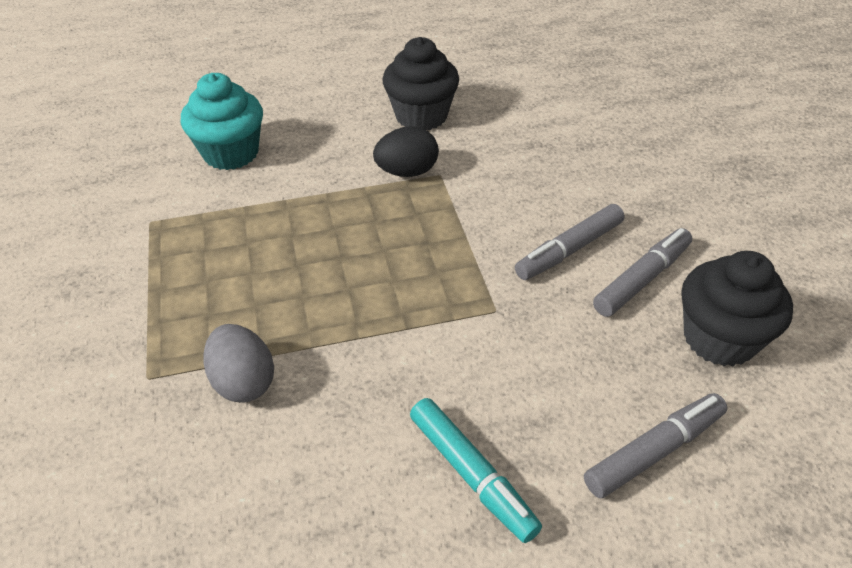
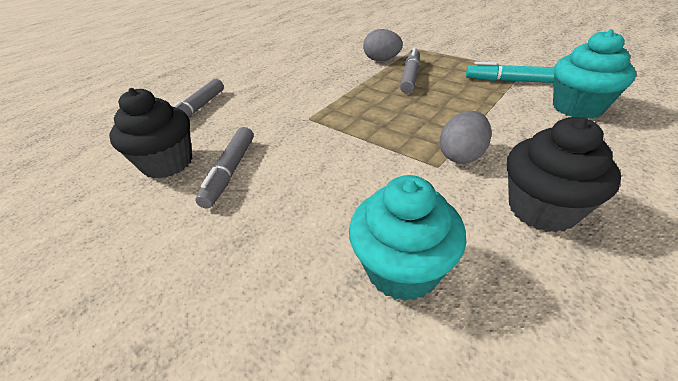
camera: 145 degrees right, 5 degrees down
(407, 172) = (461, 155): black egg -> grey egg
(472, 474) = (270, 78): turquoise marker -> turquoise marker (510, 81)
(554, 134) = (402, 269): none -> turquoise cupcake
(569, 250) = (292, 165): grey marker -> grey marker (410, 76)

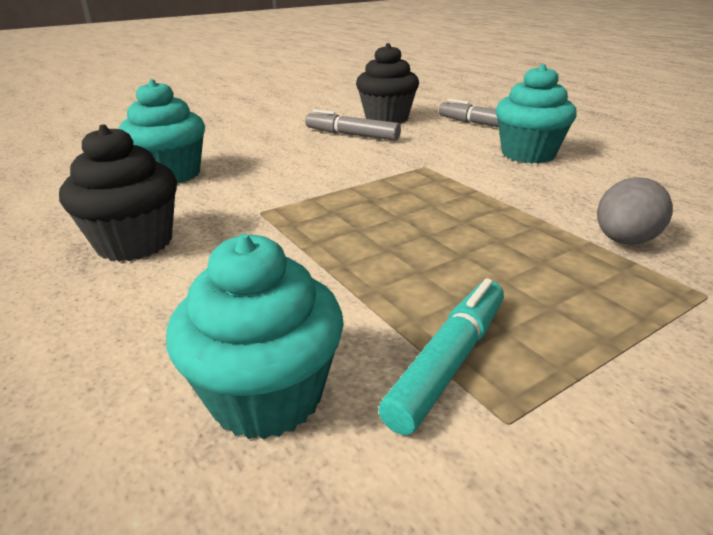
camera: 105 degrees right, 10 degrees down
(269, 87) = (528, 154): none -> turquoise cupcake
(410, 76) = (525, 251): grey marker -> none
(461, 155) = (262, 229): grey egg -> none

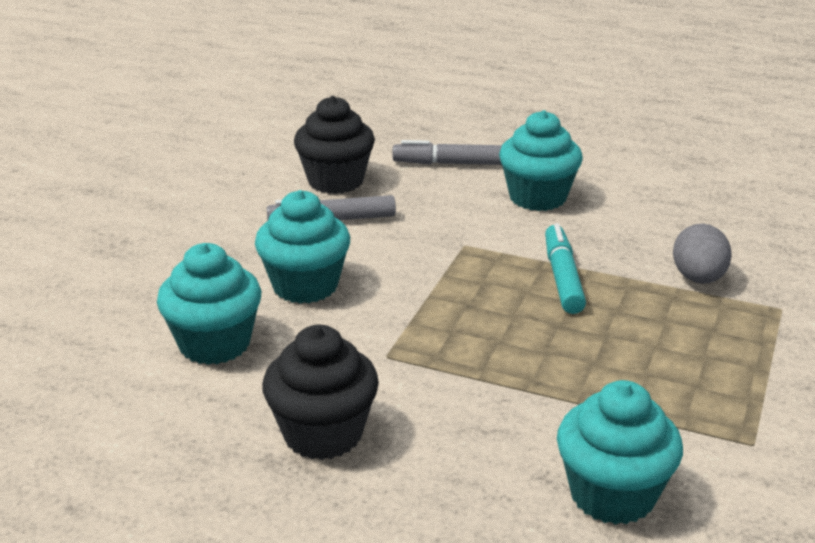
camera: 35 degrees left, 0 degrees up
(277, 161) = (305, 286): none -> turquoise cupcake
(448, 361) = (687, 423): turquoise marker -> turquoise marker (562, 277)

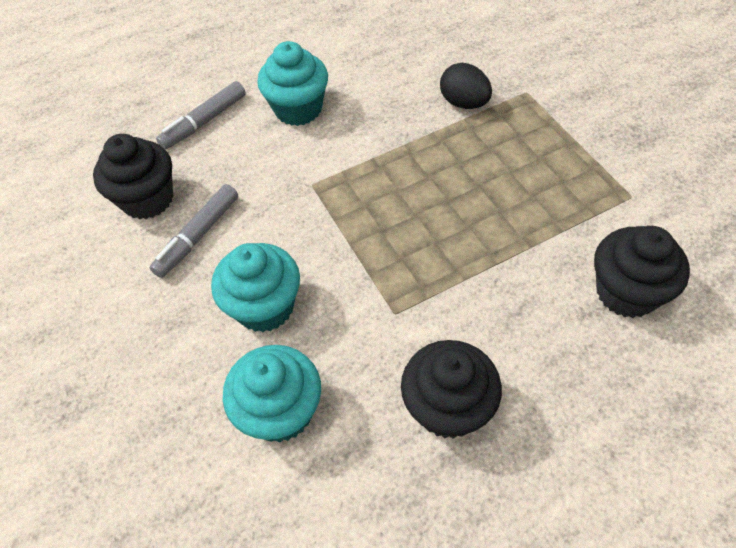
camera: 45 degrees left, 25 degrees up
(562, 277) = (400, 162): turquoise marker -> none
(612, 495) = (626, 292): turquoise cupcake -> black cupcake
(698, 278) = (464, 103): grey egg -> black egg

